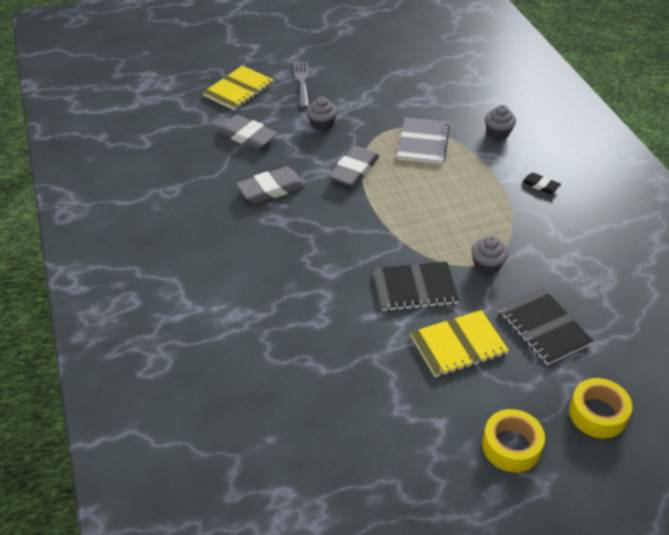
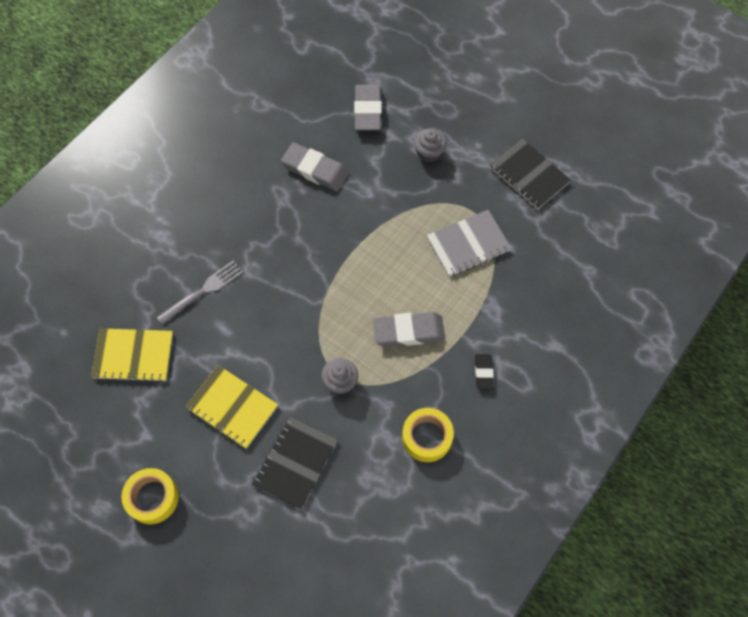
camera: 55 degrees right, 20 degrees up
(238, 89) = (425, 62): yellow notebook -> yellow notebook (133, 355)
(302, 82) = (476, 101): grey fork -> grey fork (203, 291)
(354, 170) = (386, 214): grey eraser -> grey eraser (409, 331)
(415, 288) = (274, 341): black notebook -> black notebook (529, 175)
(498, 133) = (534, 298): grey cupcake -> none
(597, 414) = (225, 548): yellow tape -> yellow tape (427, 437)

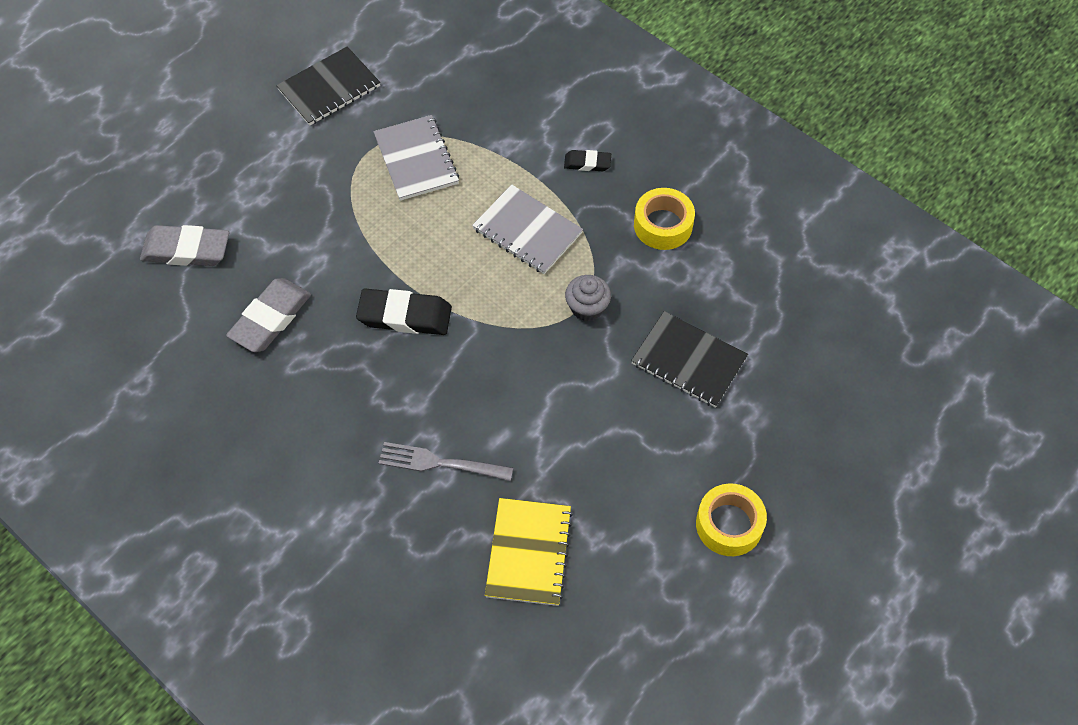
camera: 85 degrees left, 5 degrees down
(203, 291) = (440, 463): grey fork -> grey fork turned 45 degrees counterclockwise
(232, 407) = (612, 429): yellow notebook -> none
(323, 254) = (404, 316): none -> black eraser
(409, 331) = (527, 231): grey eraser -> grey notebook
(429, 153) = (272, 187): grey cupcake -> none

